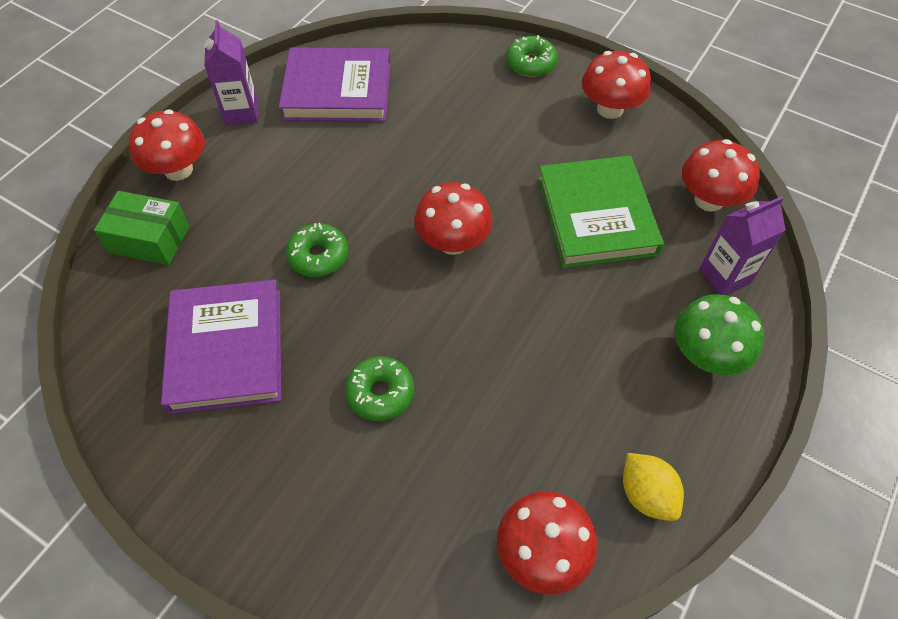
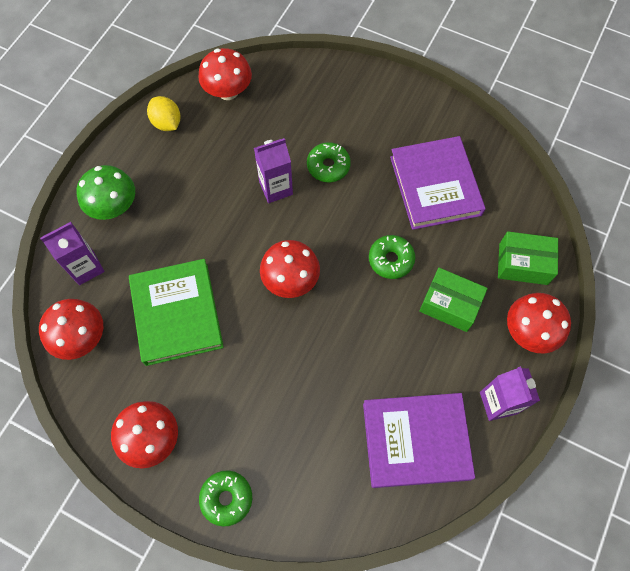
camera: 175 degrees right, 10 degrees up
(260, 202) = (449, 305): none -> green box
(464, 364) = (276, 188): none -> purple carton

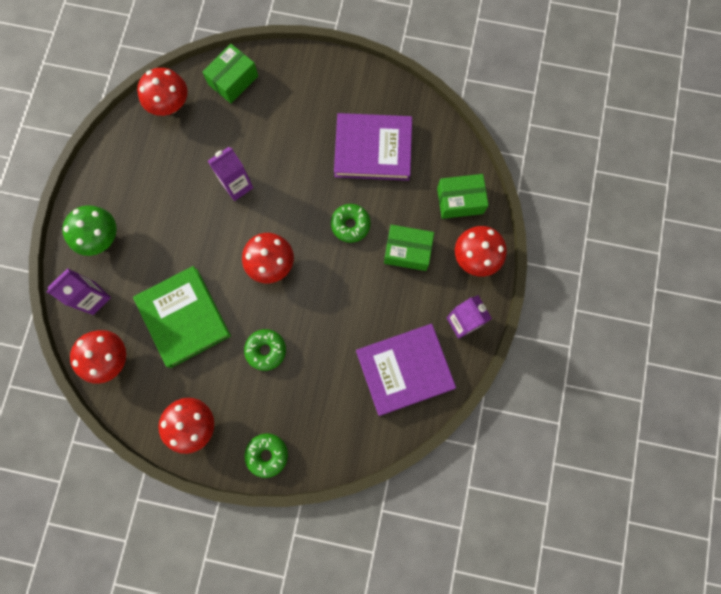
camera: 15 degrees left, 10 degrees up
(167, 123) = (124, 148): yellow lemon -> none
(301, 82) = (233, 80): none -> green box
(328, 166) = (277, 154): green donut -> green donut (266, 350)
(435, 185) = (373, 149): purple book -> purple book turned 60 degrees counterclockwise

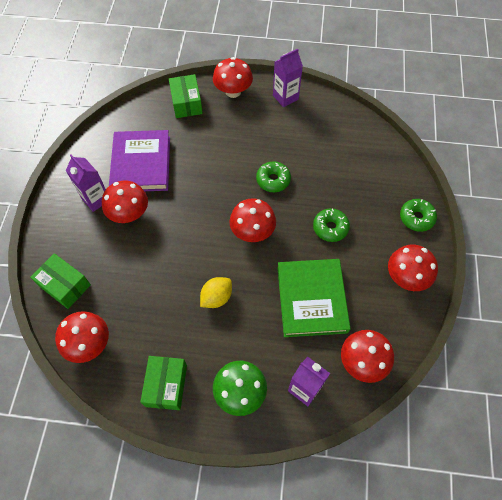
camera: 95 degrees left, 15 degrees down
(184, 317) = (312, 299): green book -> green book turned 60 degrees counterclockwise
(200, 222) = (216, 297): none -> yellow lemon
(237, 186) = (178, 268): purple carton -> purple carton (96, 199)
(308, 138) = (129, 214): none -> red mushroom
(350, 225) = (212, 175): green donut -> green donut (273, 180)
(404, 370) = (328, 130): purple book -> none
(407, 251) = (232, 134): green box -> green box (166, 385)

